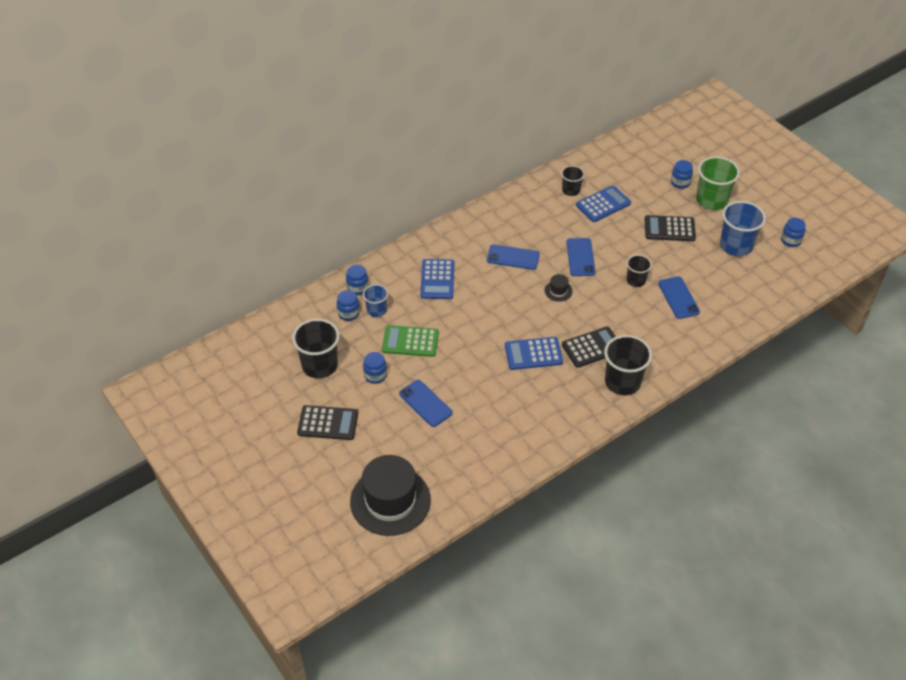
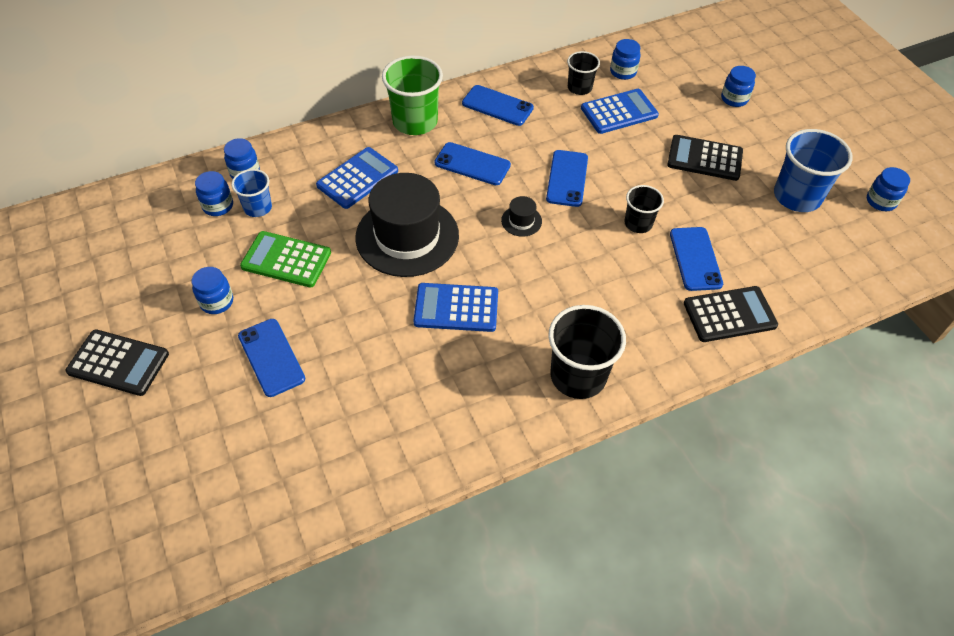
camera: 10 degrees right, 5 degrees up
(319, 365) = (146, 273): black cup -> none
(390, 501) = (154, 510): black hat -> black hat (407, 236)
(437, 279) = (357, 178): blue calculator -> blue calculator turned 150 degrees counterclockwise
(517, 213) = (497, 106): none -> blue phone
(592, 347) = (546, 313): black calculator -> black calculator (729, 314)
(598, 174) = (623, 72): none -> blue jar
(711, 200) = (774, 129): green cup -> green cup (415, 121)

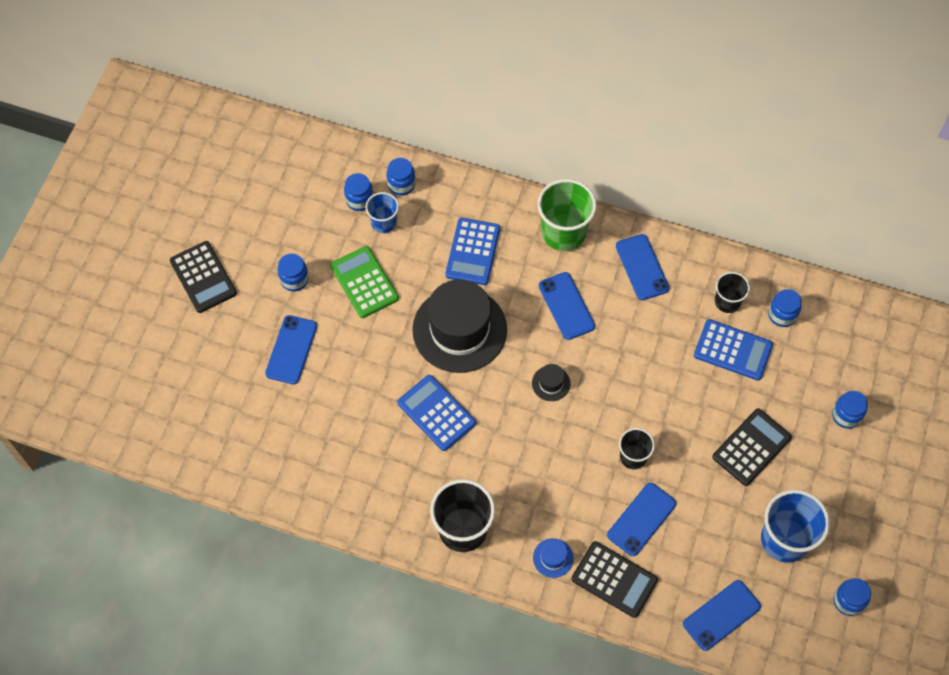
camera: 45 degrees right, 10 degrees up
(357, 178) = (473, 252): blue calculator -> blue calculator turned 105 degrees clockwise
(567, 178) = (623, 376): blue phone -> blue phone (721, 615)
(669, 337) = (553, 558): none -> blue hat
(704, 158) = (751, 447): black calculator -> black calculator turned 75 degrees clockwise

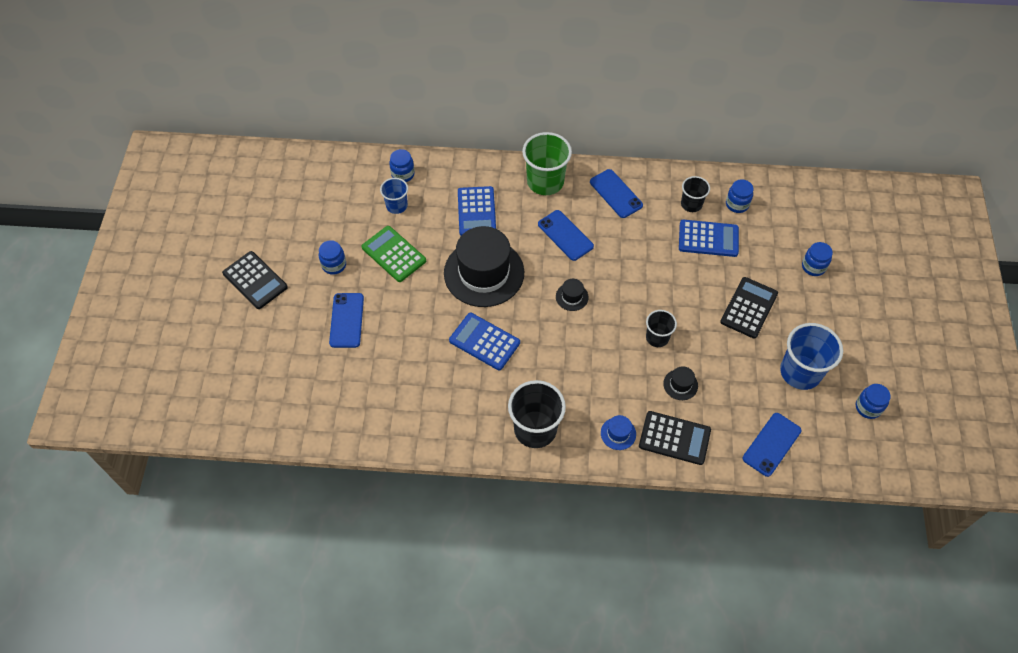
camera: 15 degrees left, 5 degrees down
(359, 200) = (371, 193): blue jar -> none
(641, 519) = (680, 384): blue phone -> black hat

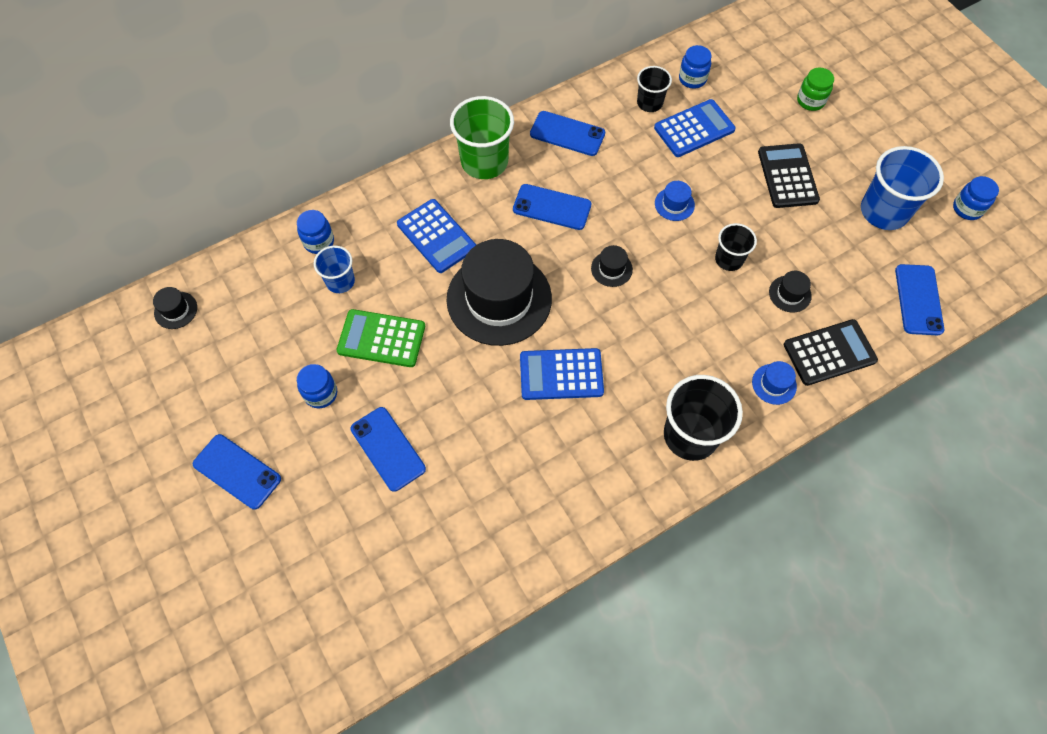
camera: 35 degrees left, 5 degrees up
(255, 280) = (237, 471): black calculator -> blue phone
(291, 168) = (175, 310): none -> black hat
(650, 280) = (674, 204): none -> blue hat
(813, 267) = (810, 101): blue jar -> green jar

